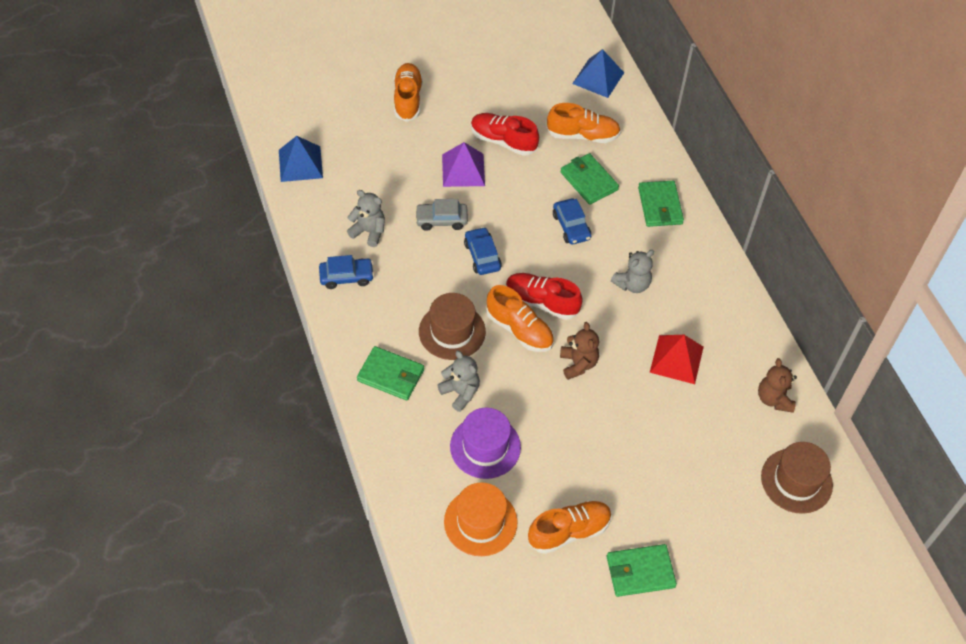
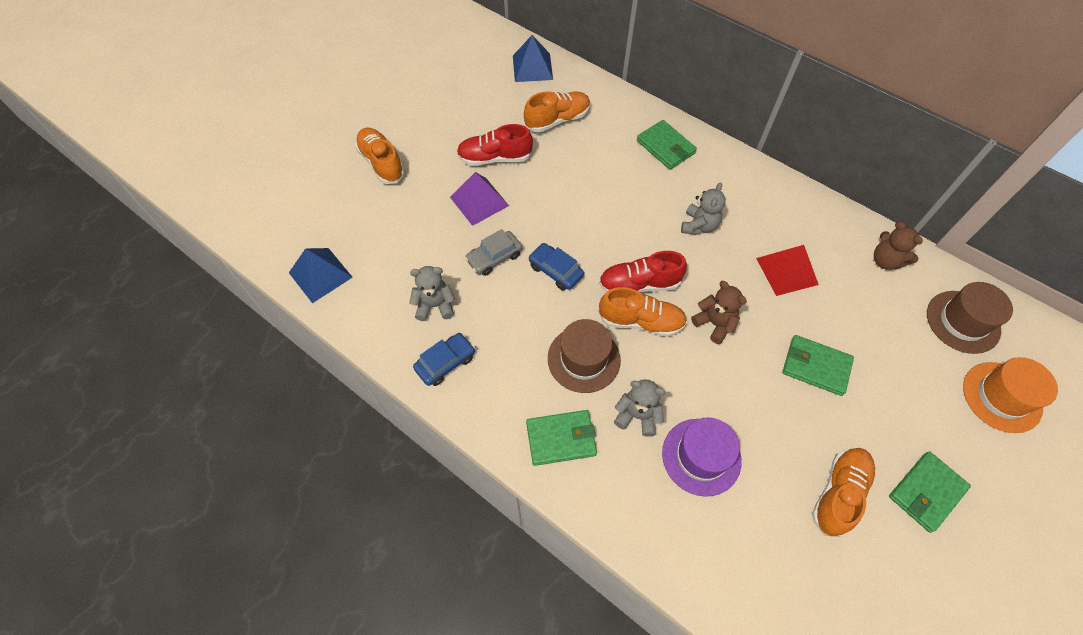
camera: 30 degrees left, 5 degrees up
(480, 522) = (758, 539): orange hat -> orange hat (1001, 397)
(571, 226) = (610, 202): blue car -> none
(589, 181) = (593, 156): green wallet -> green wallet (815, 366)

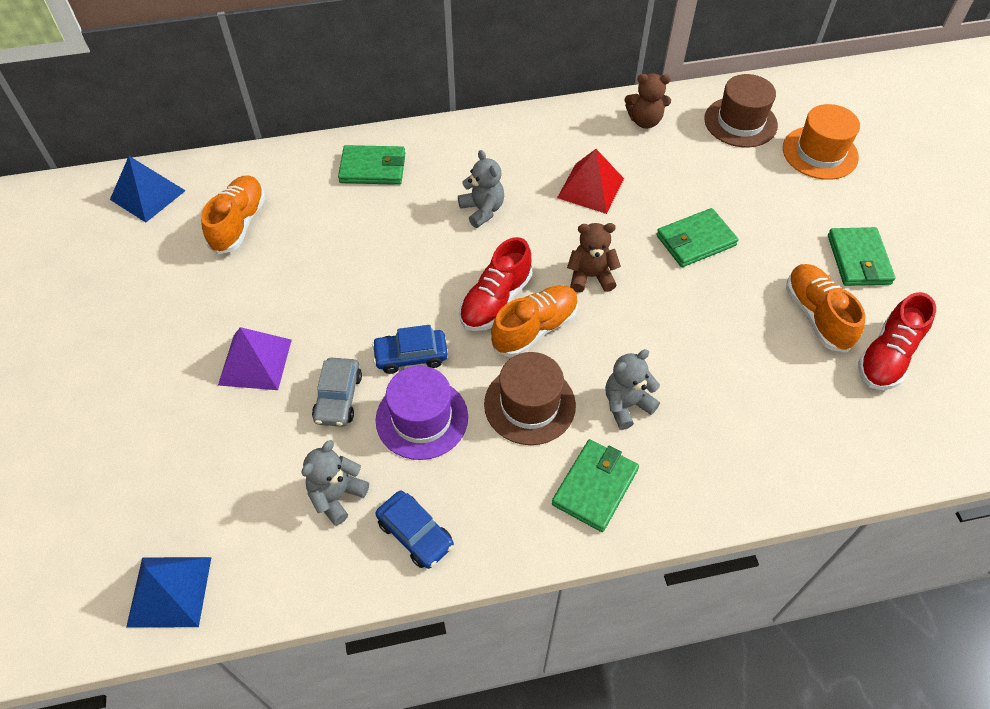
camera: 50 degrees left, 5 degrees down
(381, 163) = (92, 420): orange shoe -> none
(445, 362) = (415, 534): blue car -> blue car turned 135 degrees clockwise
(495, 158) = (219, 309): red shoe -> red shoe (887, 356)
(701, 456) = (707, 386): purple hat -> purple hat (422, 418)

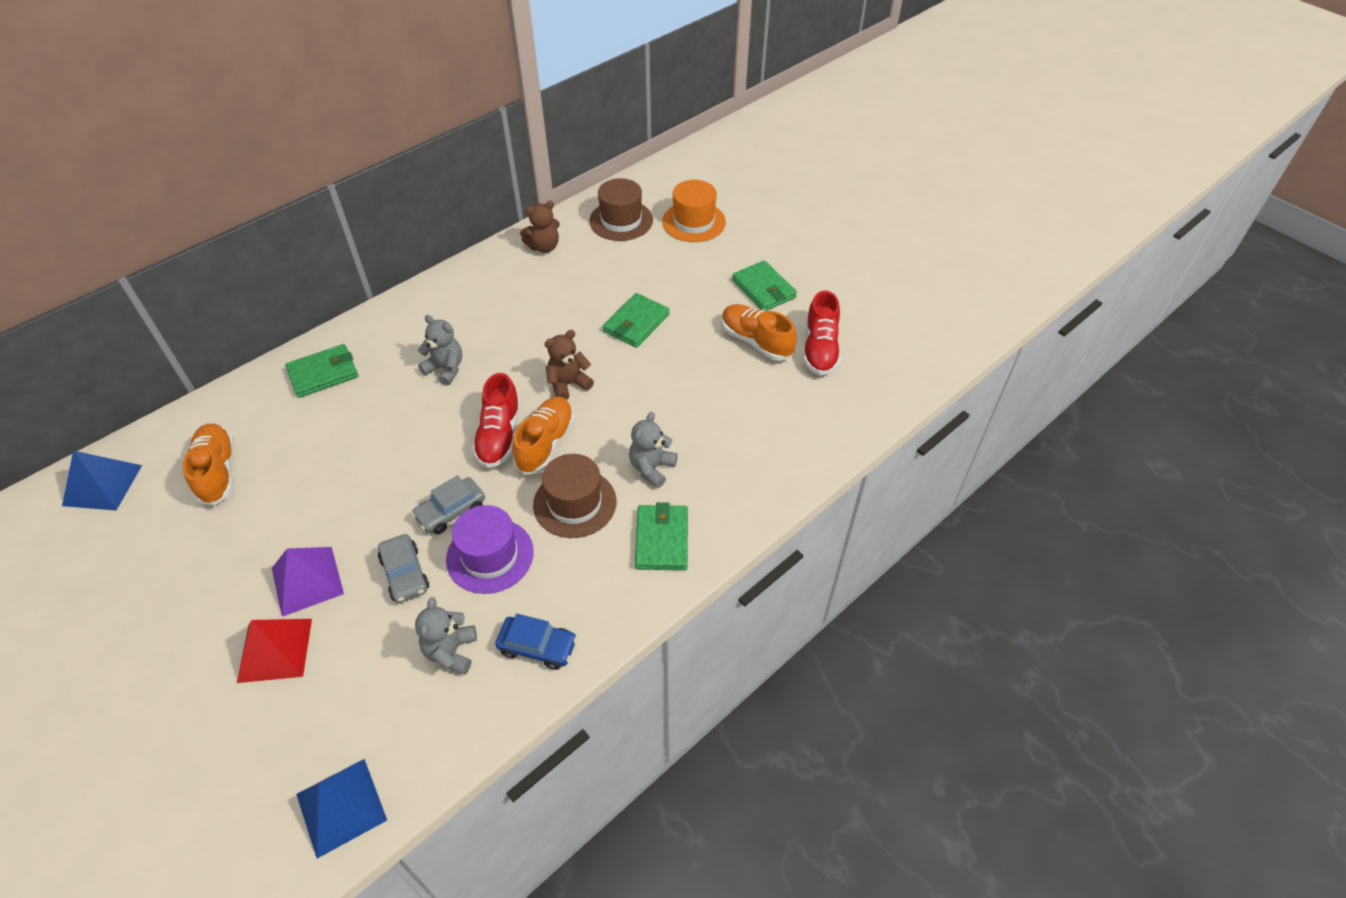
camera: 30 degrees left, 5 degrees down
(411, 356) = (451, 511): blue car -> grey car
(590, 188) = (529, 315): red pyramid -> red pyramid (275, 649)

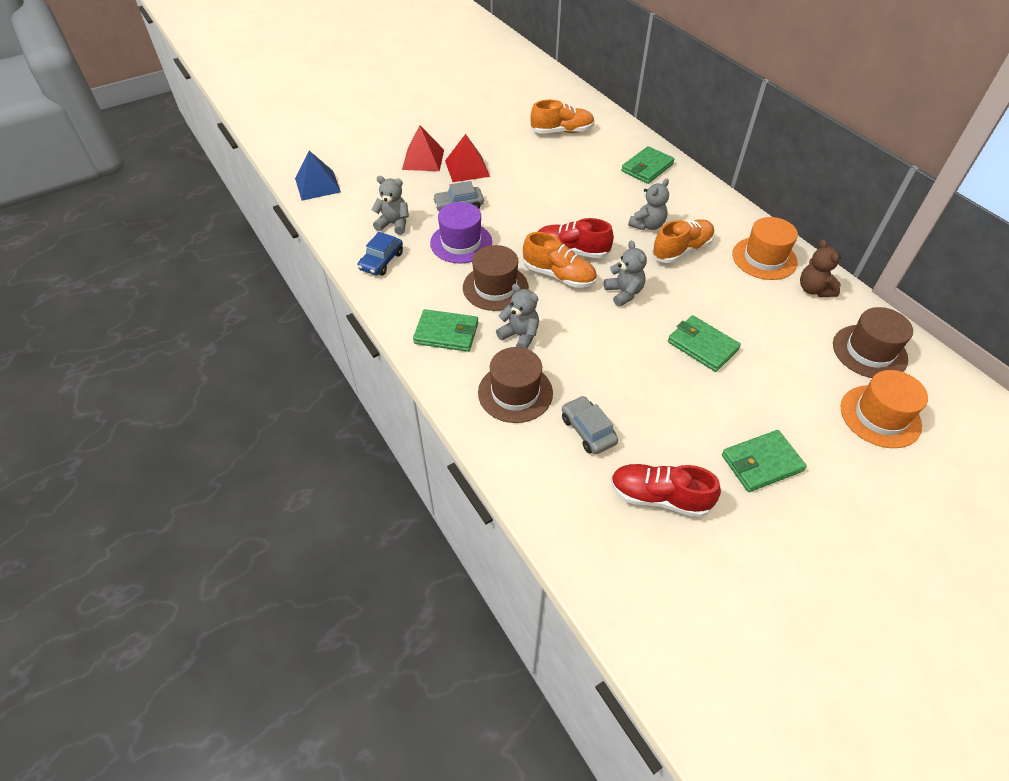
camera: 100 degrees right, 0 degrees up
(102, 485) = (560, 94): blue pyramid -> none
(307, 581) = (467, 168): purple pyramid -> red pyramid
(323, 373) = (647, 168): green wallet -> green wallet turned 60 degrees clockwise
(451, 511) = (504, 226): grey car -> grey car (588, 430)
(499, 277) = (764, 258): none -> orange hat
(568, 384) = (624, 293): brown teddy bear -> grey teddy bear
(734, 461) = (515, 392): none -> brown hat
(756, 341) = (673, 439): orange shoe -> orange shoe (681, 250)

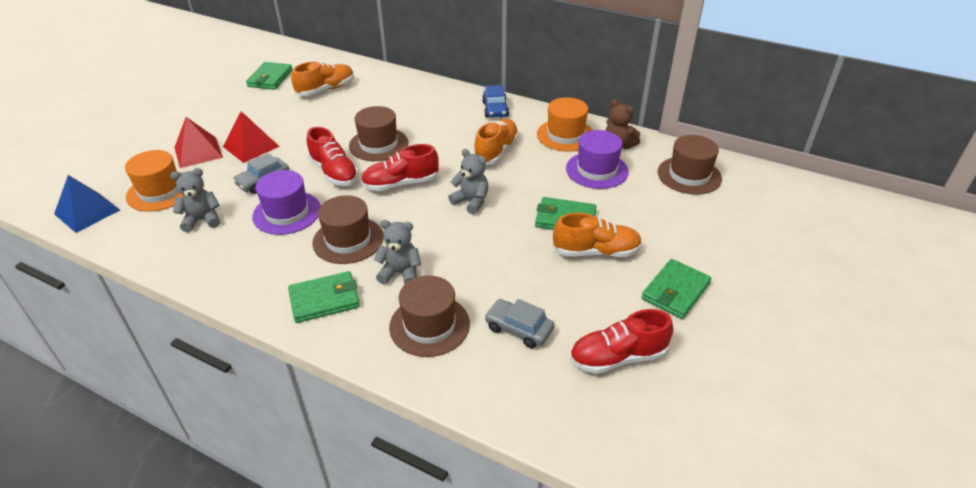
camera: 30 degrees left, 10 degrees down
(381, 261) = (210, 259): blue car -> blue car (495, 109)
(521, 219) = (334, 173): none -> red shoe
(559, 275) = (403, 208): orange shoe -> orange shoe (596, 252)
(575, 204) = (378, 144): none -> brown hat
(647, 168) = (423, 97): green wallet -> green wallet (270, 78)
(647, 225) = (454, 141): grey teddy bear -> none
(770, 308) = (597, 170): none -> purple hat
(880, 416) = (730, 219): orange hat -> orange hat (160, 191)

